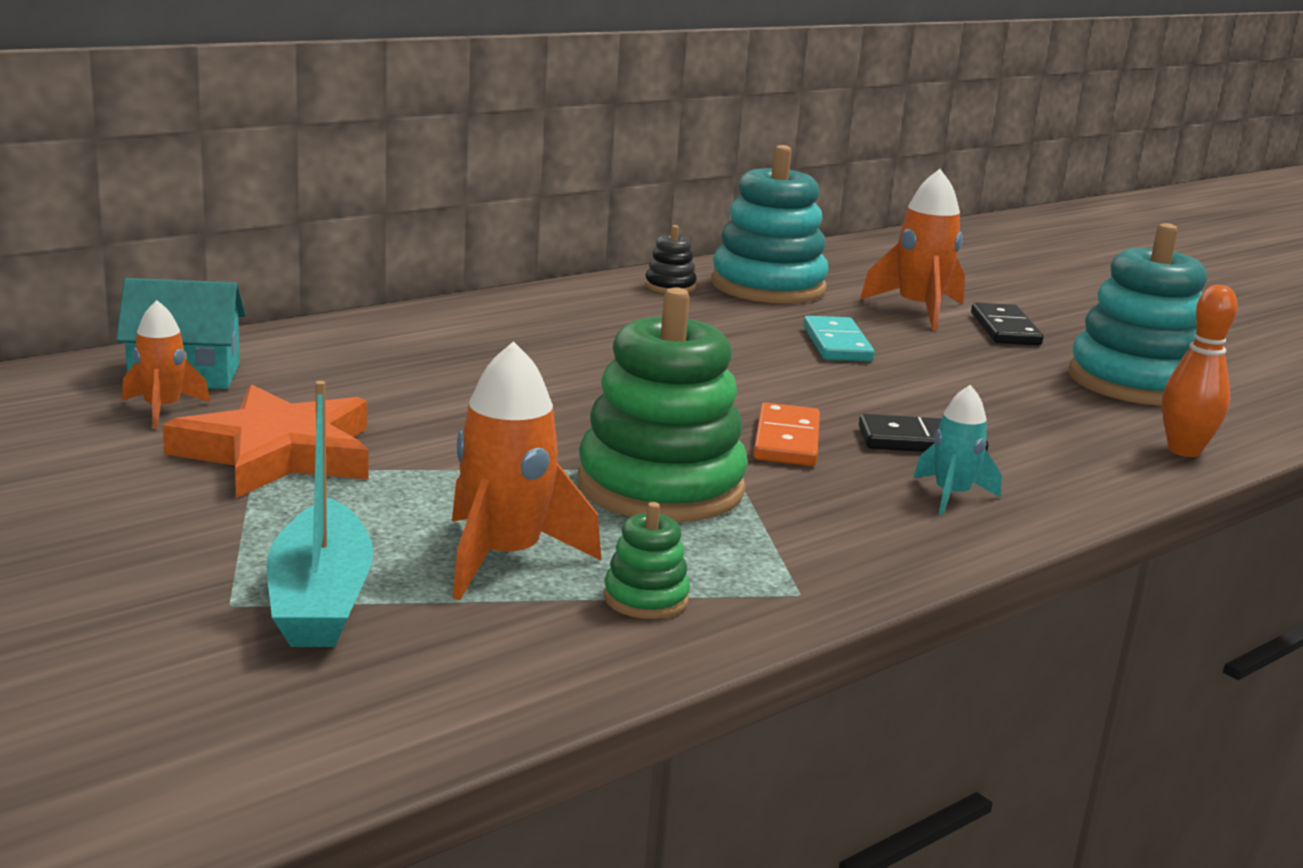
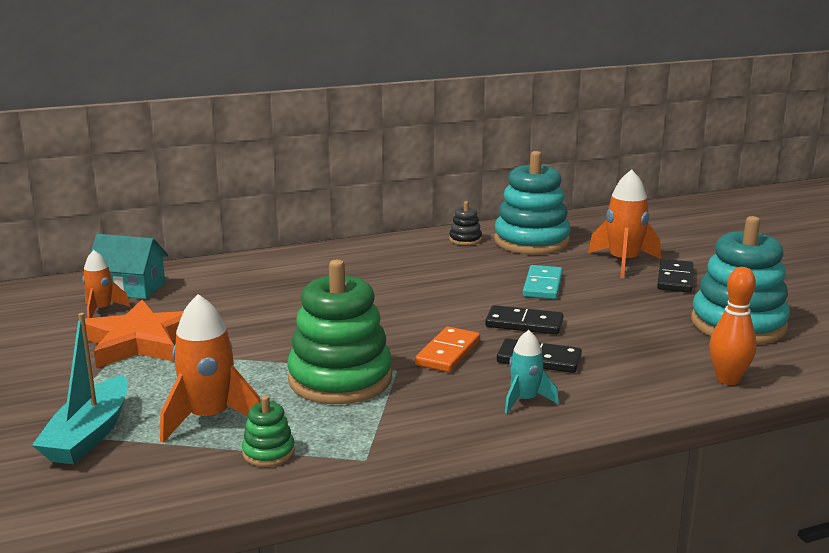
camera: 20 degrees right, 0 degrees up
(858, 396) = (524, 324): none -> black domino

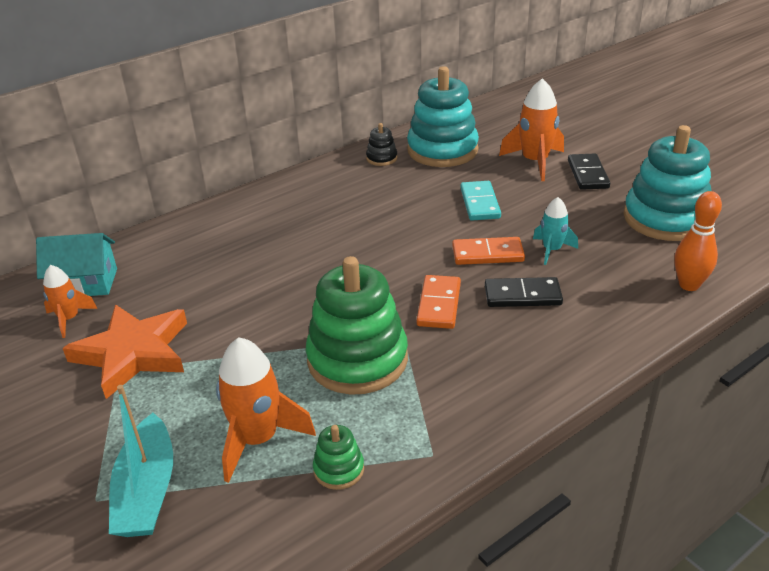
camera: 15 degrees left, 15 degrees up
(524, 324) = (487, 254): black domino -> orange domino
(525, 400) = (536, 348): turquoise rocket -> turquoise rocket (552, 250)

